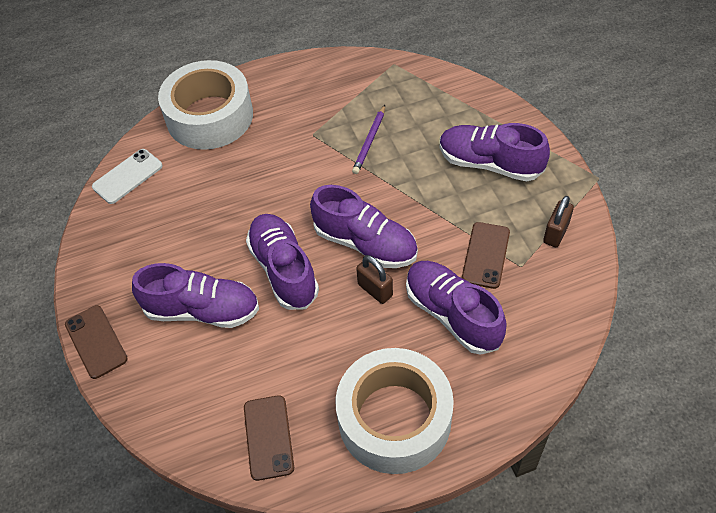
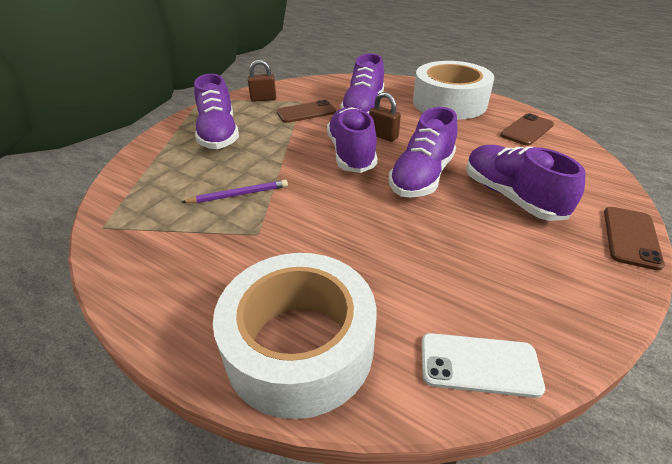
camera: 130 degrees left, 15 degrees down
(375, 290) = (383, 136): brown padlock -> brown padlock turned 60 degrees counterclockwise

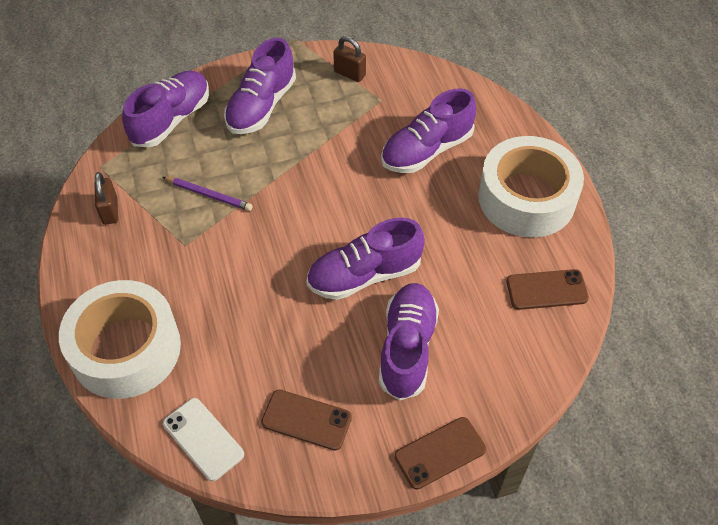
camera: 40 degrees right, 15 degrees up
(306, 112) = (366, 121): brown phone -> brown phone (306, 420)
(351, 153) = (341, 206): purple shoe -> purple shoe (171, 120)
(383, 136) = (396, 202): brown padlock -> brown padlock (110, 211)

